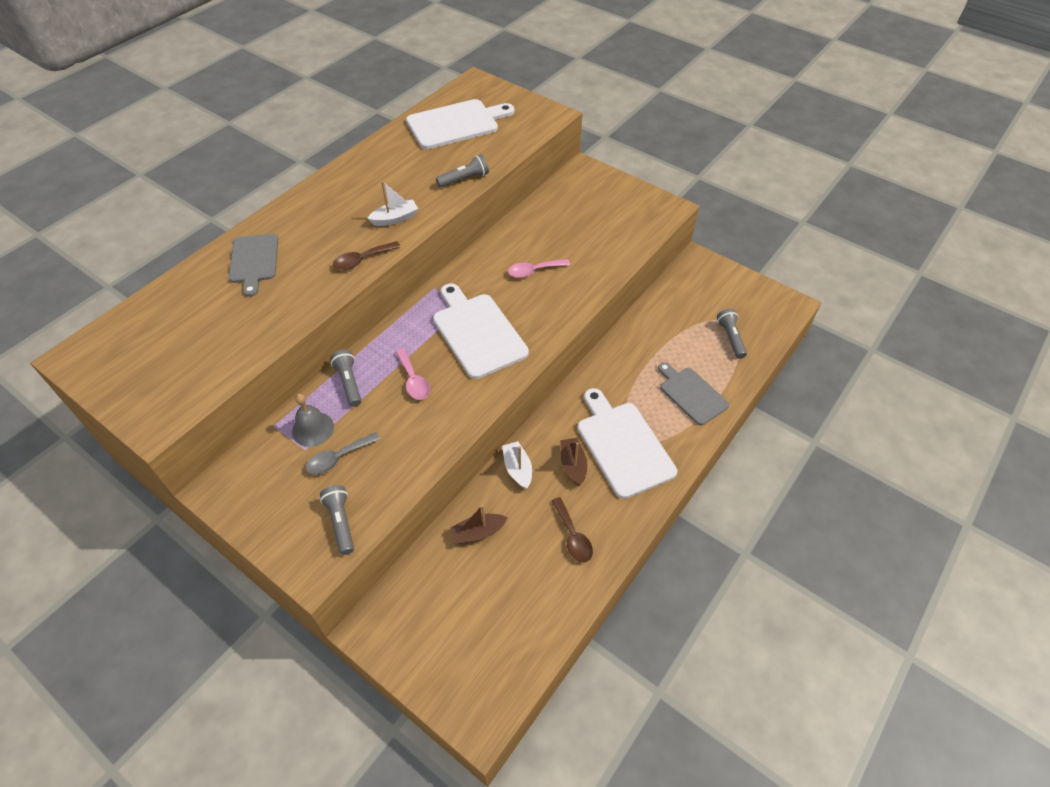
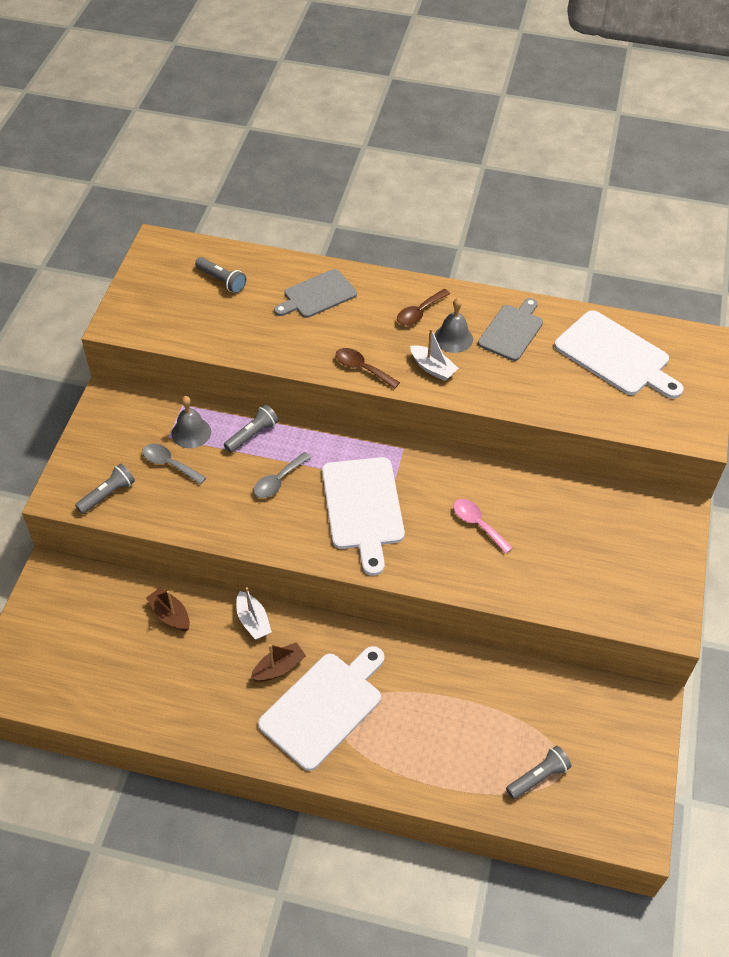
camera: 65 degrees right, 0 degrees up
(373, 197) = (453, 338): none -> grey bell
(413, 380) = (278, 481): pink spoon -> grey spoon
(464, 179) = (528, 399): grey flashlight -> grey flashlight (221, 281)
(477, 332) = (363, 507): white cutting board -> white cutting board turned 135 degrees clockwise
(517, 469) = (253, 621): white boat -> white boat turned 105 degrees clockwise
(573, 536) = (197, 696): brown spoon -> brown spoon (419, 313)
(691, 394) = (427, 756): grey cutting board -> grey cutting board (511, 331)

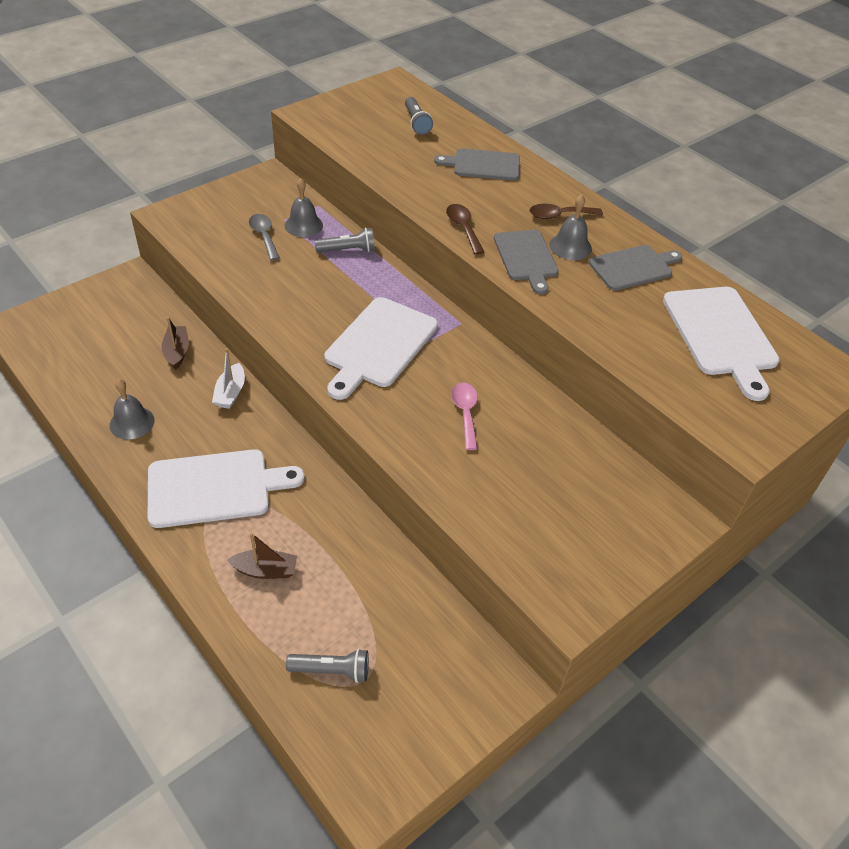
camera: 35 degrees right, 5 degrees down
(108, 494) = (198, 232): grey flashlight -> none
(201, 700) = (132, 422): none -> grey bell
(278, 481) = (332, 290): grey spoon -> none
(279, 668) = (212, 437): brown boat -> brown boat (265, 570)
(432, 368) = (526, 258): white boat -> grey cutting board

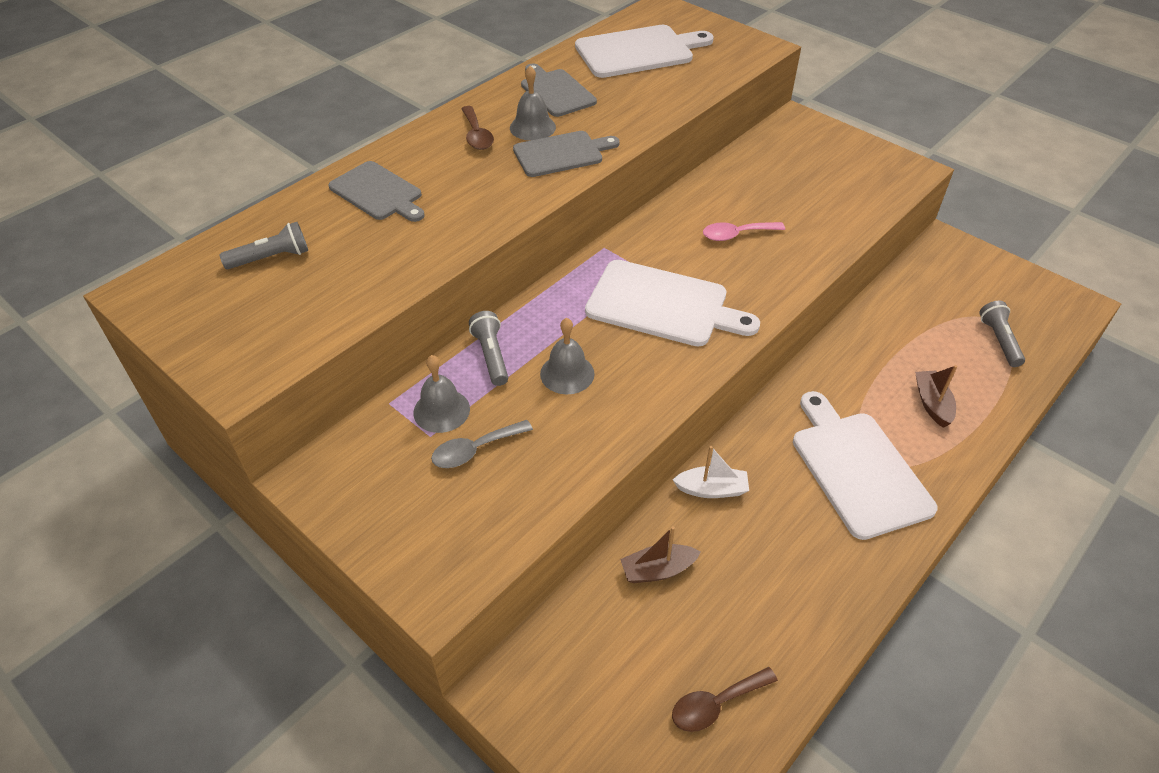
camera: 95 degrees left, 0 degrees up
(132, 422) = (800, 583): grey bell -> grey bell (567, 373)
(463, 228) = (518, 199): brown spoon -> brown spoon (716, 704)
(483, 165) = (378, 192): grey cutting board -> grey cutting board turned 45 degrees counterclockwise

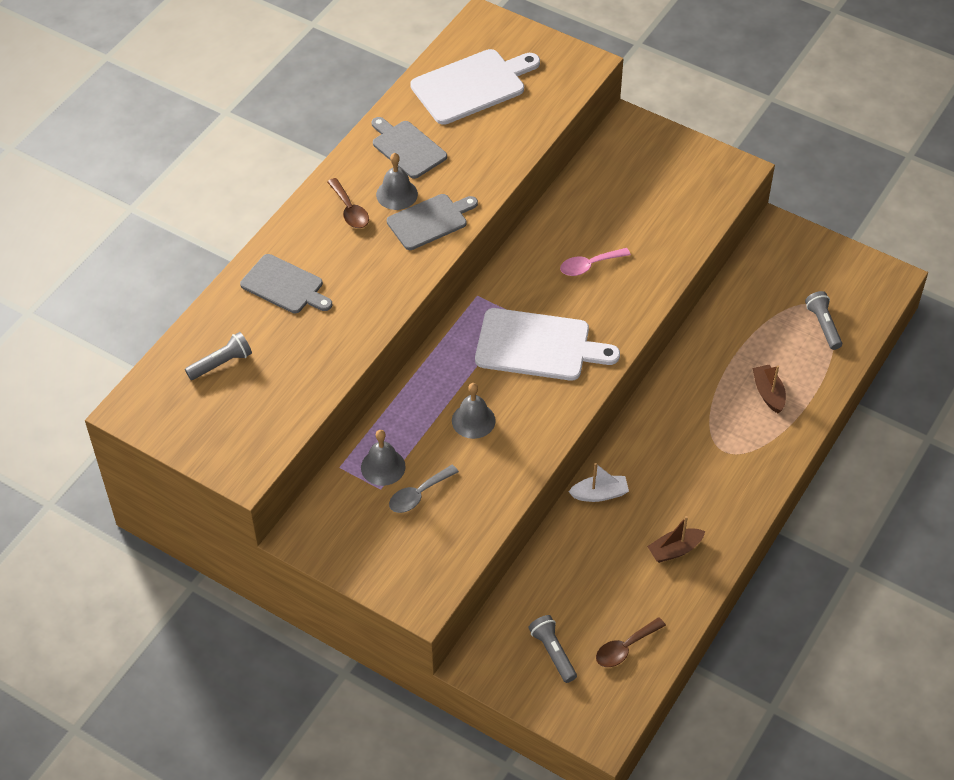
camera: 10 degrees left, 5 degrees up
(491, 356) = (408, 414): grey flashlight -> grey flashlight (553, 652)
(658, 570) = (568, 563): brown boat -> brown boat (675, 550)
(857, 469) = (711, 459): white cutting board -> none

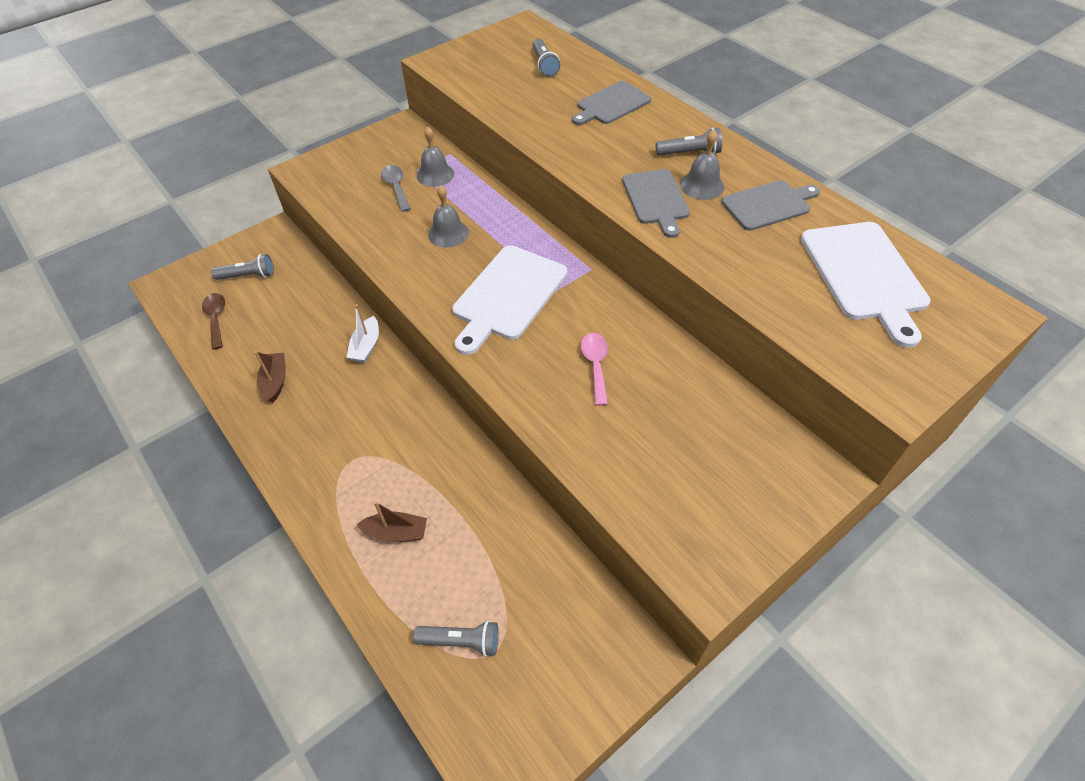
camera: 110 degrees right, 0 degrees up
(350, 210) = (690, 153): brown spoon -> grey flashlight

